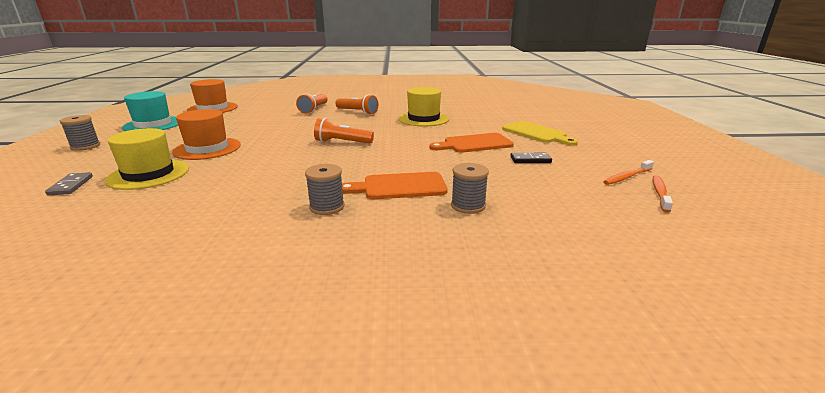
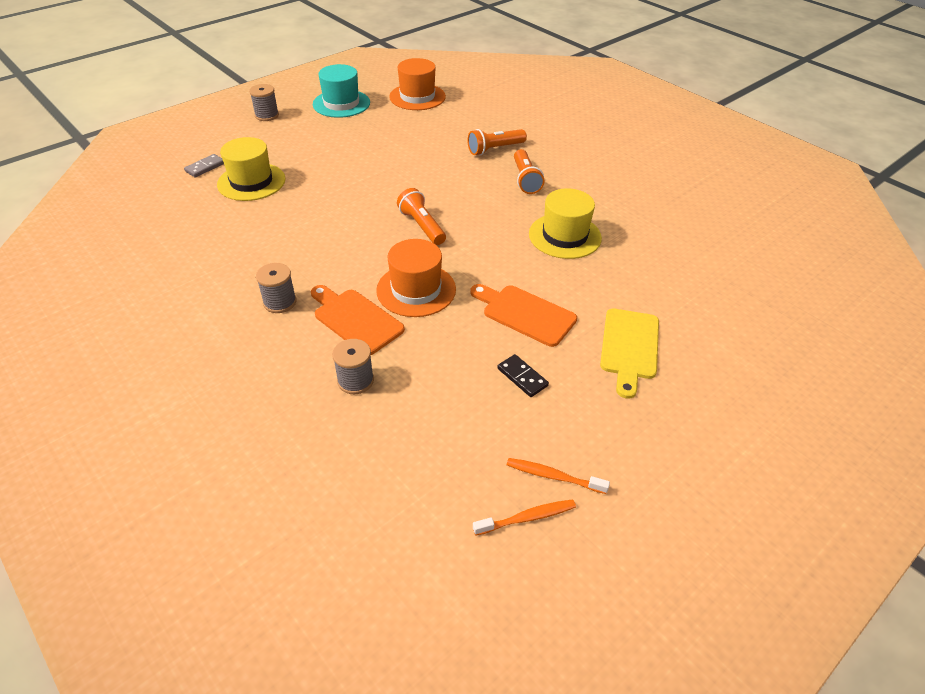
camera: 50 degrees right, 20 degrees up
(207, 148) = (324, 168): orange hat -> orange hat (416, 290)

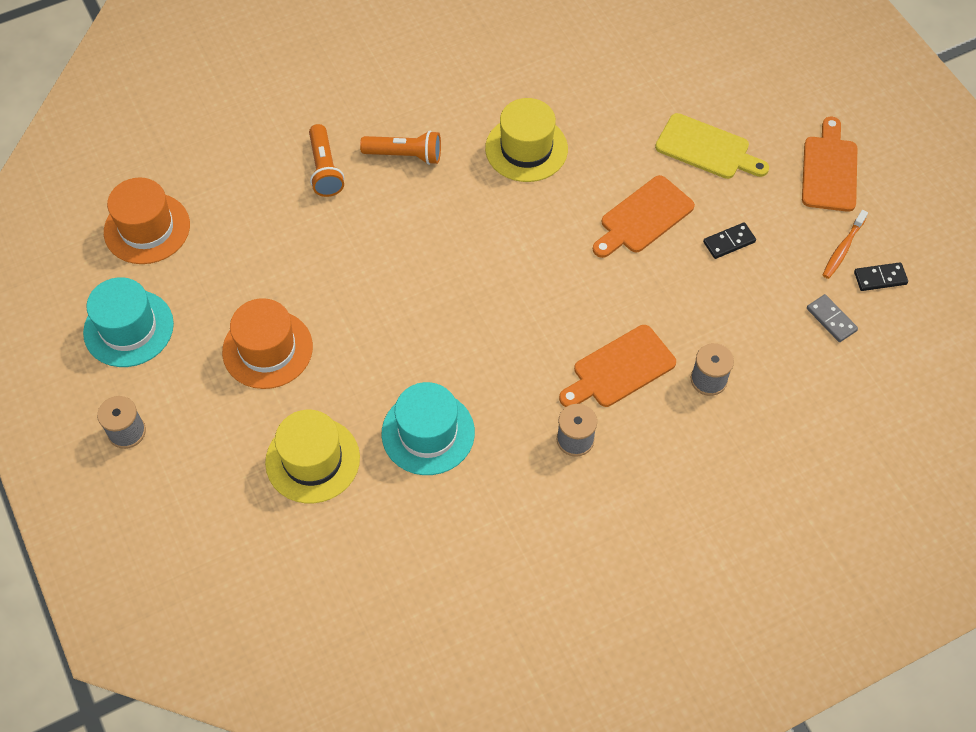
camera: 75 degrees left, 15 degrees up
(205, 167) = (254, 519): grey domino -> grey domino (831, 319)
(278, 226) = (428, 433): none -> turquoise hat
(416, 290) = (584, 305): orange hat -> orange hat (267, 349)
(422, 226) = (470, 280): orange flashlight -> none
(526, 518) = (880, 278): orange toothbrush -> black domino
(658, 452) = (829, 170): none -> orange cutting board

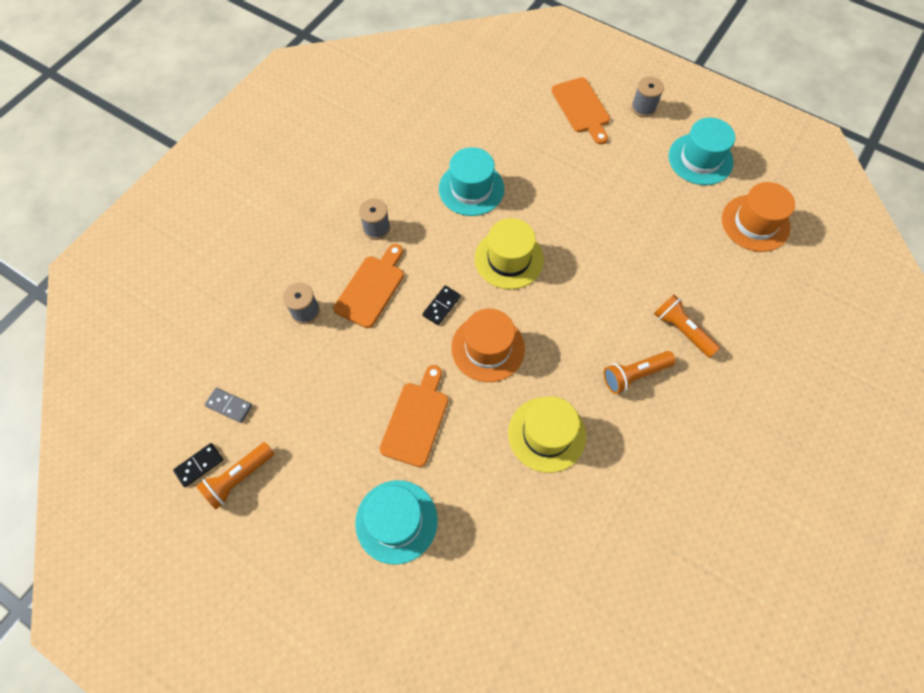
camera: 150 degrees right, 5 degrees up
(267, 349) = (607, 188): orange hat -> orange hat (488, 348)
(312, 460) = (527, 143): yellow hat -> yellow hat (509, 259)
(707, 148) = (396, 521): yellow cutting board -> turquoise hat
(729, 242) = (337, 433): black domino -> black domino (441, 306)
(829, 170) = (276, 559): orange cutting board -> orange cutting board (582, 108)
(843, 248) = (239, 478): orange toothbrush -> orange flashlight

